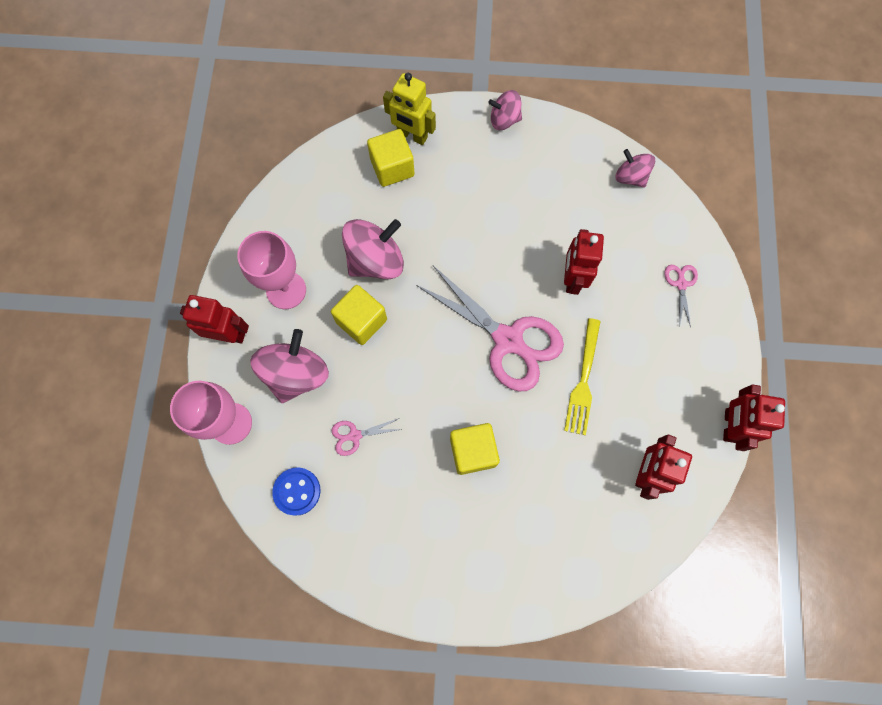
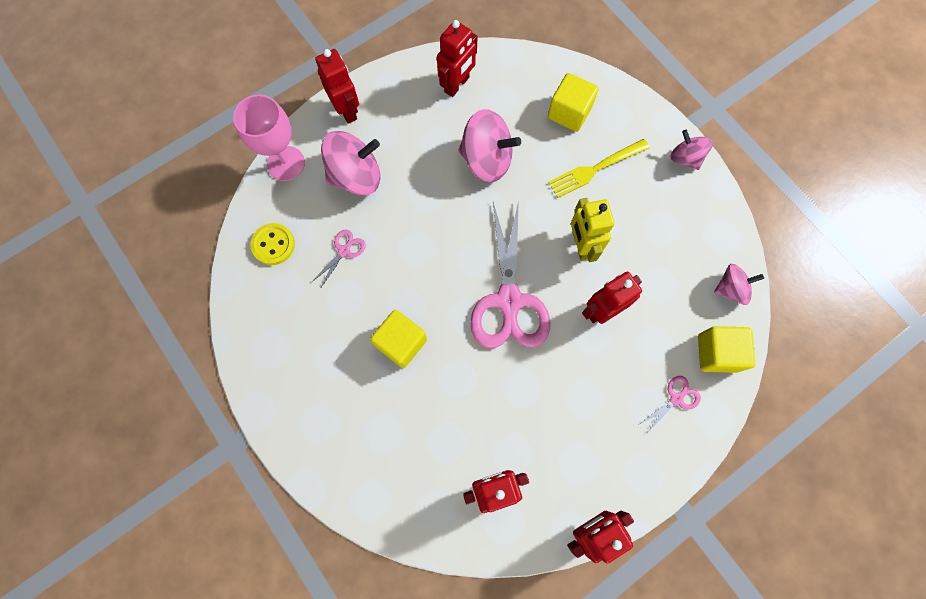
camera: 50 degrees right, 0 degrees up
(286, 290) = (411, 119): pink goblet -> none
(289, 230) = (457, 85): none -> red robot
(297, 491) = (273, 245): blue button -> yellow button
(354, 435) = (344, 250): pink scissors -> pink scissors turned 90 degrees clockwise
(361, 321) = (432, 187): yellow cube -> yellow cube (717, 353)
(412, 135) = (608, 105): yellow robot -> yellow robot (581, 245)
(583, 380) = (526, 382): yellow fork -> yellow fork (595, 169)
(630, 177) = (730, 289): pink spinning top -> pink spinning top turned 75 degrees clockwise

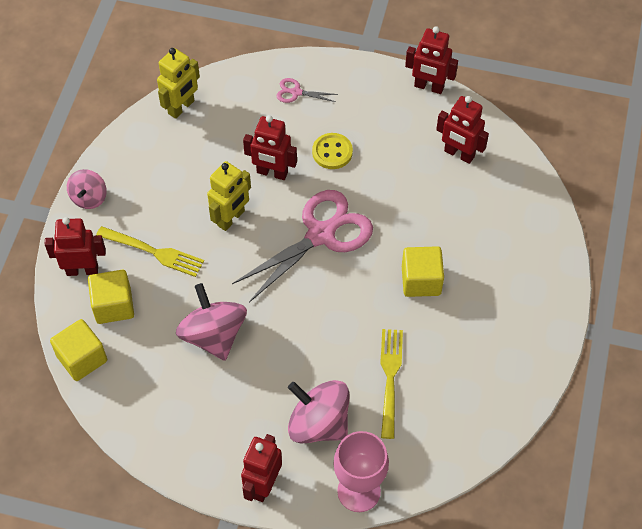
camera: 130 degrees left, 15 degrees down
(273, 245) = (436, 436): yellow button -> yellow button (332, 152)
(344, 250) = (390, 378): pink scissors -> yellow fork
(457, 85) = (158, 413): red robot -> red robot (82, 270)
(717, 353) = (240, 88): yellow cube -> yellow cube (82, 358)
(730, 289) = (181, 107): pink spinning top -> yellow robot

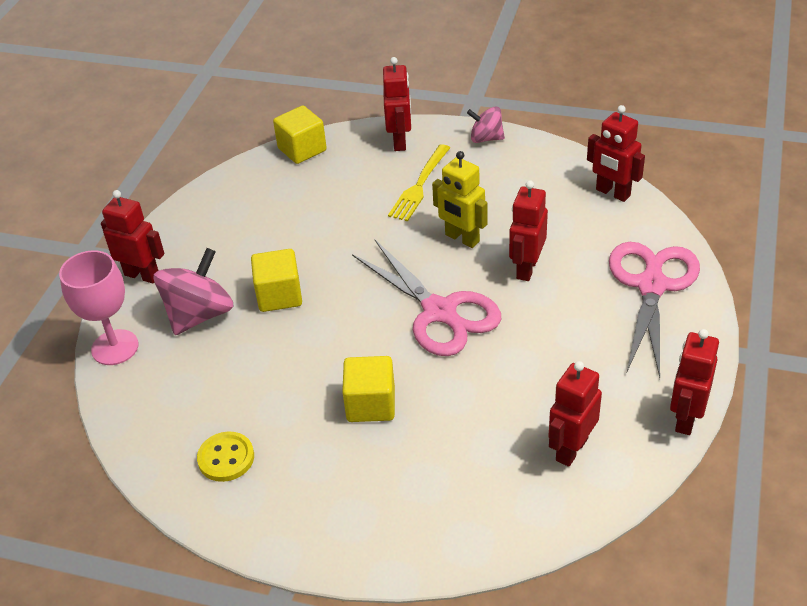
camera: 95 degrees right, 15 degrees down
(113, 305) = (358, 164): yellow cube -> yellow cube (279, 295)
(181, 107) = (612, 193): yellow robot -> red robot
(213, 335) = (316, 233): pink spinning top -> none
(296, 92) = (651, 285): pink scissors -> pink scissors, size x2.35
(332, 152) = (561, 320): yellow button -> yellow button (226, 458)
(390, 378) = (242, 374): yellow fork -> none

